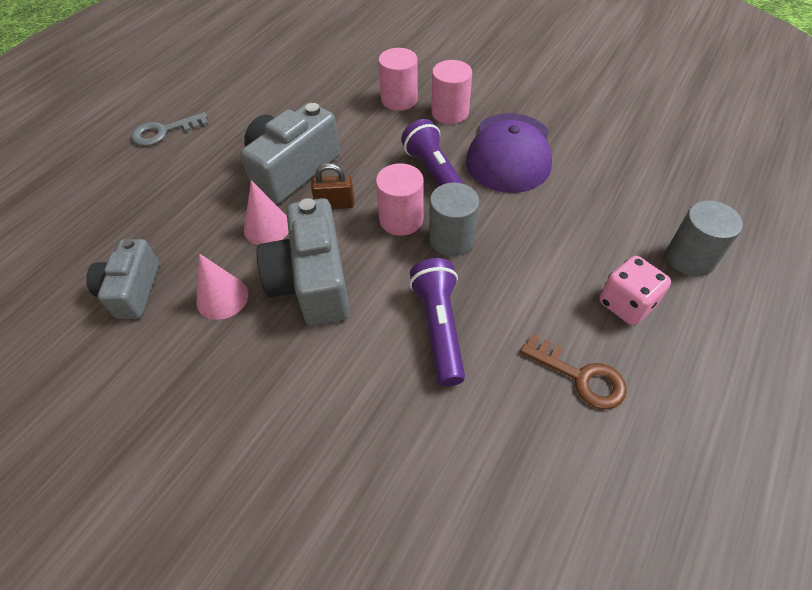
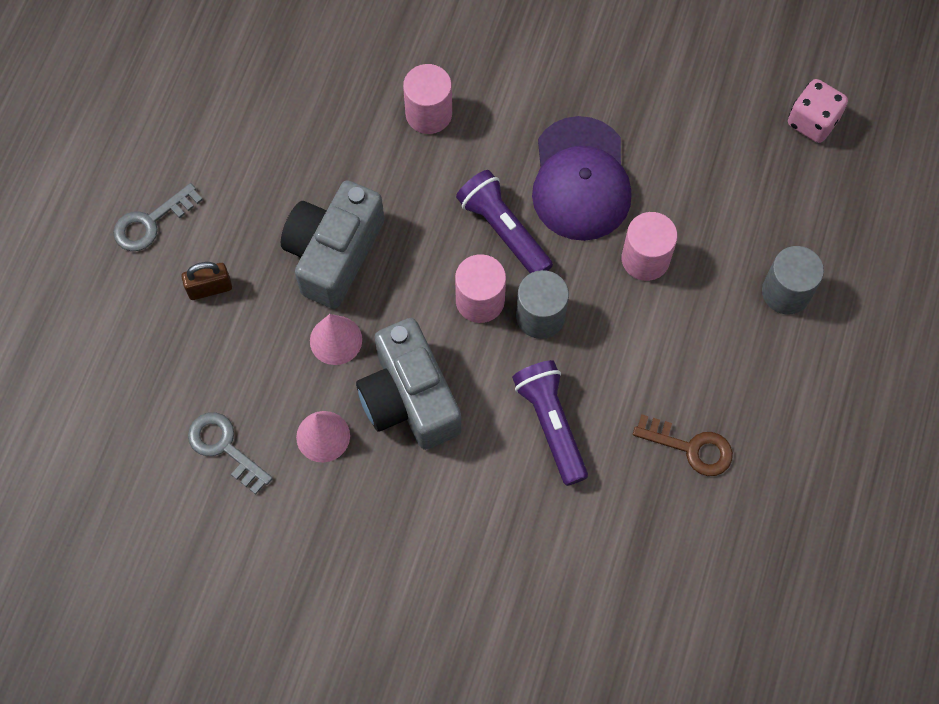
camera: 15 degrees left, 15 degrees up
(132, 290) = (224, 447): grey camera -> grey key
(335, 204) = (400, 294): brown padlock -> brown padlock (210, 288)
(450, 112) = (497, 125): pink cylinder -> pink cylinder (645, 259)
(626, 304) = (726, 360): pink dice -> pink dice (812, 122)

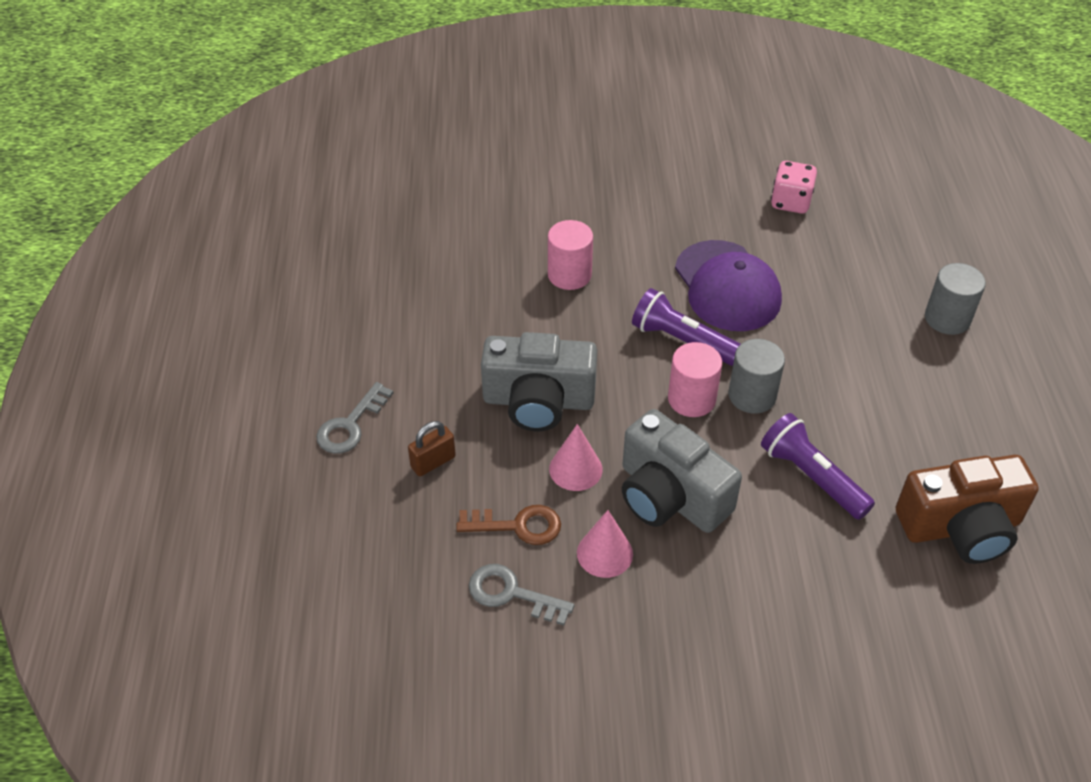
camera: 20 degrees left, 20 degrees down
(334, 254) = (538, 401): grey camera -> grey camera turned 90 degrees counterclockwise
(645, 259) = (816, 327): pink cylinder -> none
(663, 524) = (961, 527): none -> brown camera
(690, 447) = (945, 457): brown key -> brown key (517, 526)
(812, 122) = (890, 198): pink dice -> pink dice (790, 202)

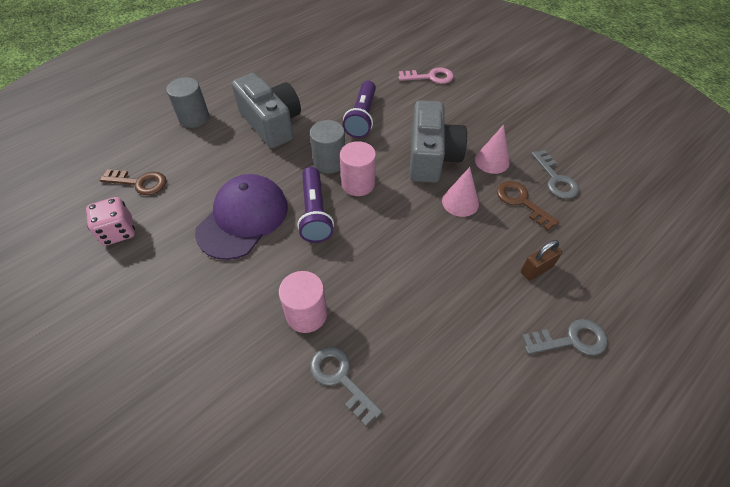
camera: 130 degrees left, 5 degrees up
(433, 462) = (536, 269): brown padlock -> brown padlock turned 45 degrees counterclockwise
(491, 264) = (340, 379): none -> grey key
(538, 401) = (435, 251): grey camera -> grey camera (271, 123)
(844, 626) = (430, 77): none -> pink key
(855, 236) = (139, 183): none -> brown key
(961, 527) = (340, 67): brown camera -> none

